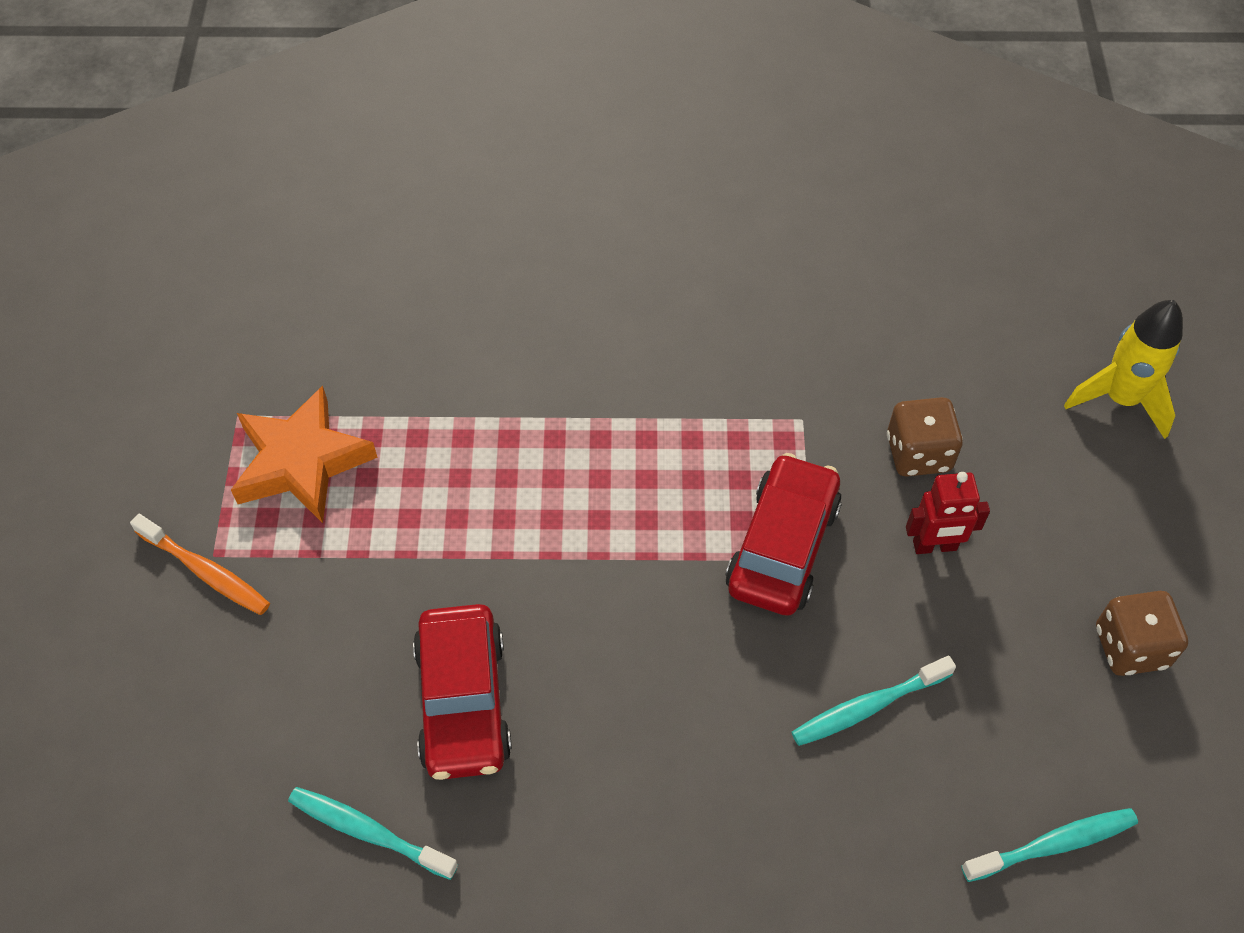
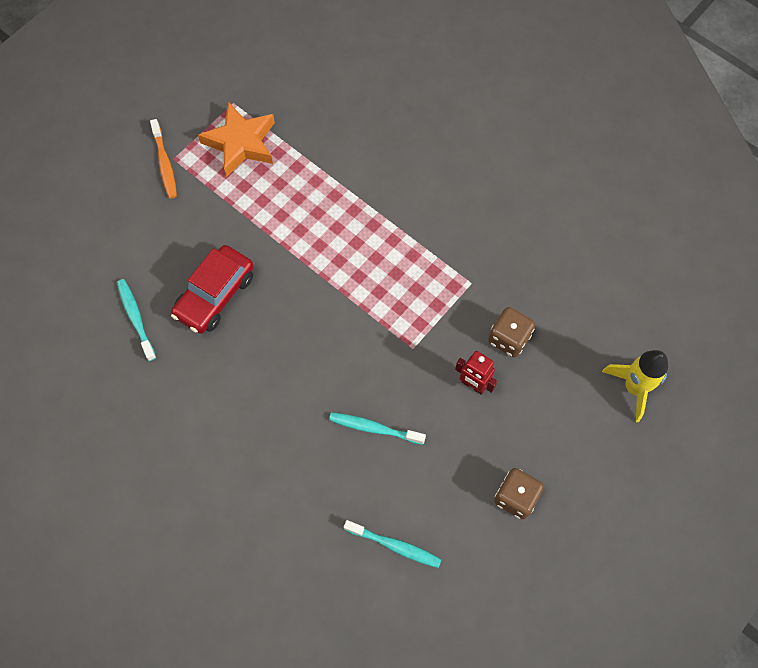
camera: 40 degrees right, 10 degrees up
(782, 546) = (405, 333): red car -> none

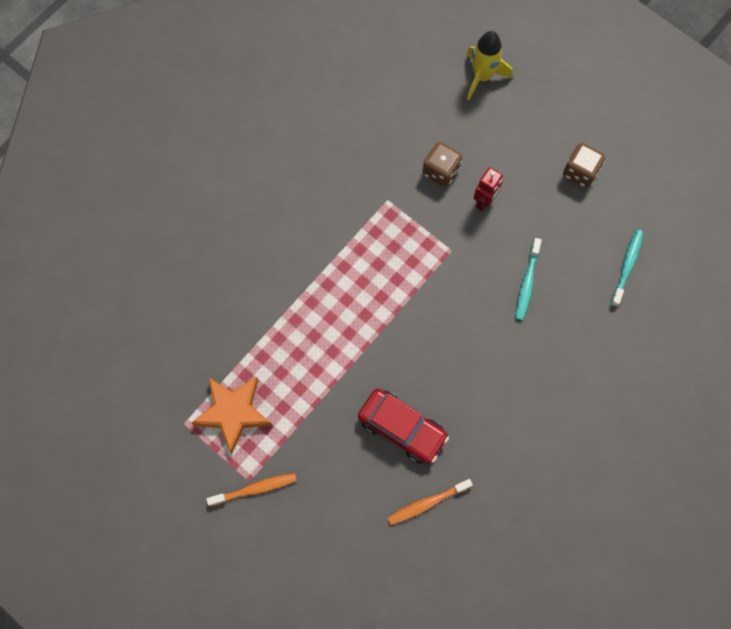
camera: 90 degrees left, 5 degrees up
(136, 318) = (427, 503): turquoise toothbrush -> orange toothbrush

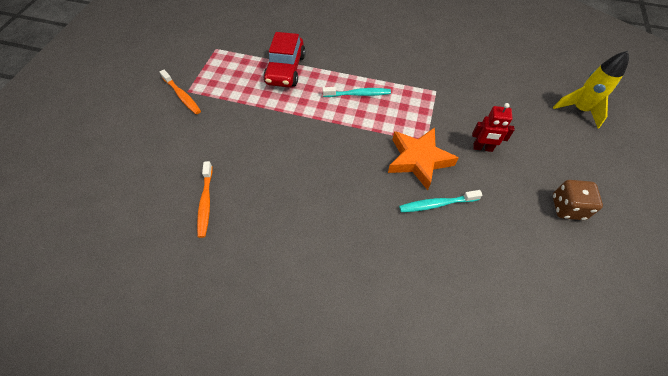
camera: 65 degrees right, 15 degrees down
(233, 413) = (232, 67): orange star -> orange star (418, 160)
(402, 428) = (263, 163): red car -> red car (285, 69)
(427, 503) = (205, 202): orange toothbrush -> orange toothbrush turned 135 degrees counterclockwise
(441, 171) = (483, 112): brown dice -> none
(627, 266) = (513, 284): turquoise toothbrush -> turquoise toothbrush (358, 94)

